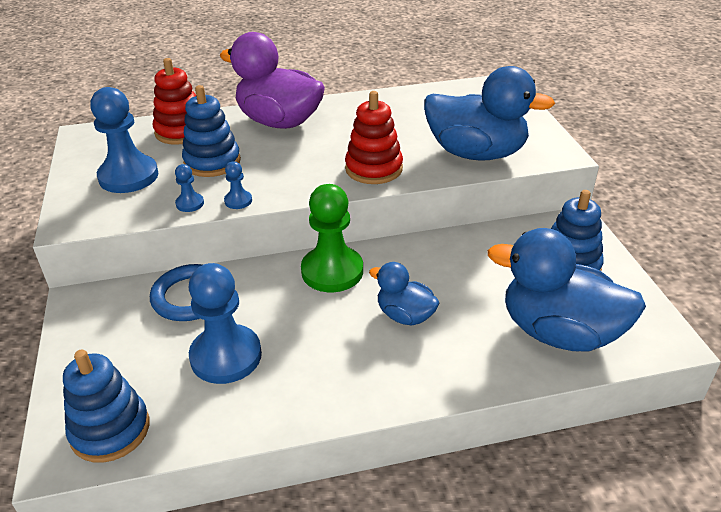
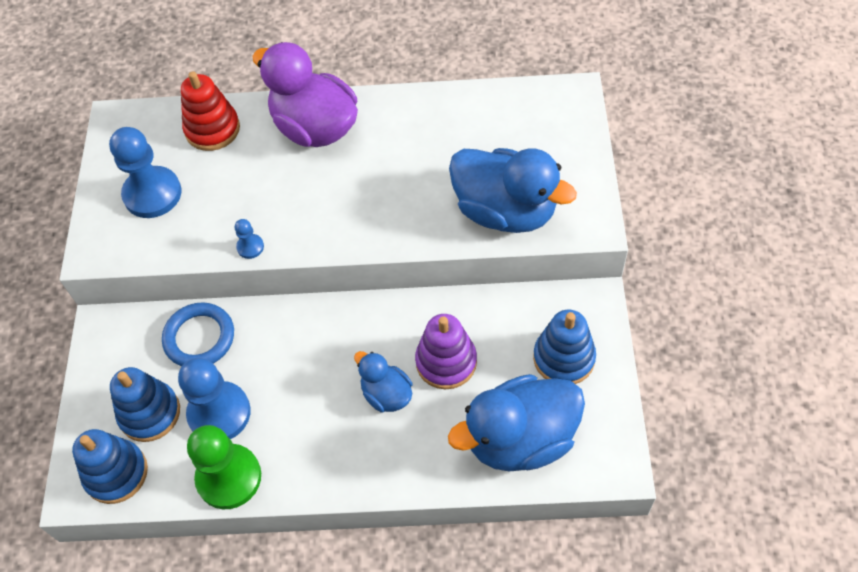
camera: 15 degrees right, 20 degrees up
(190, 203) = (204, 244): blue pawn -> none
(212, 162) = (235, 184): blue stacking toy -> blue stacking toy (149, 413)
(332, 271) = (334, 327): green pawn -> green pawn (229, 477)
(374, 169) = (393, 219): red stacking toy -> none
(456, 283) = (446, 362): none -> purple stacking toy
(559, 332) = (520, 439): blue duck -> blue duck turned 60 degrees counterclockwise

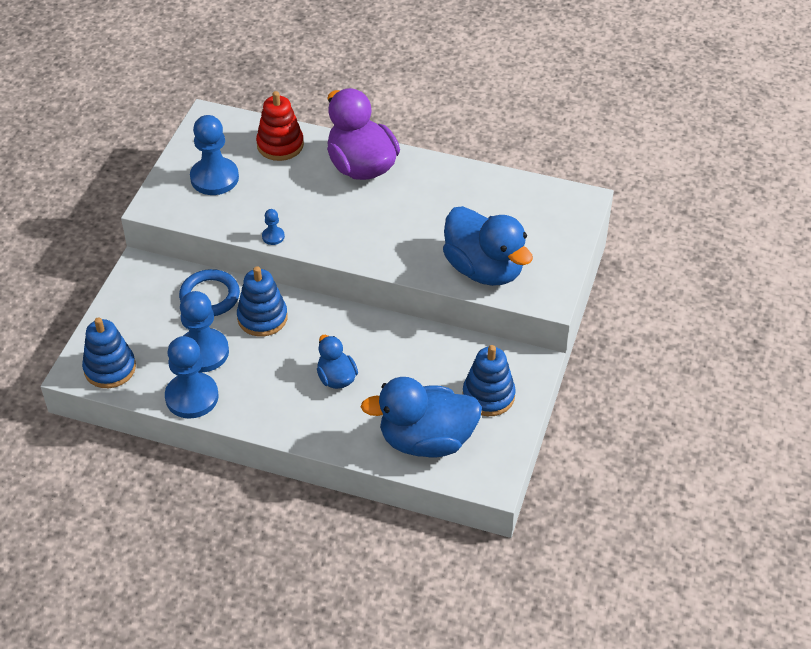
camera: 15 degrees right, 10 degrees down
(149, 413) = (151, 336): blue stacking toy -> blue stacking toy (262, 318)
(229, 477) = (192, 397): green pawn -> blue pawn
(446, 362) = (393, 370): purple stacking toy -> none

